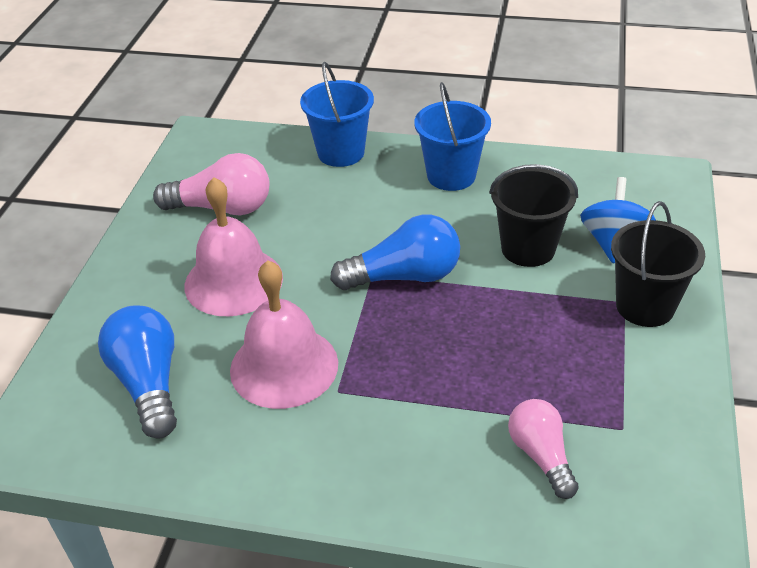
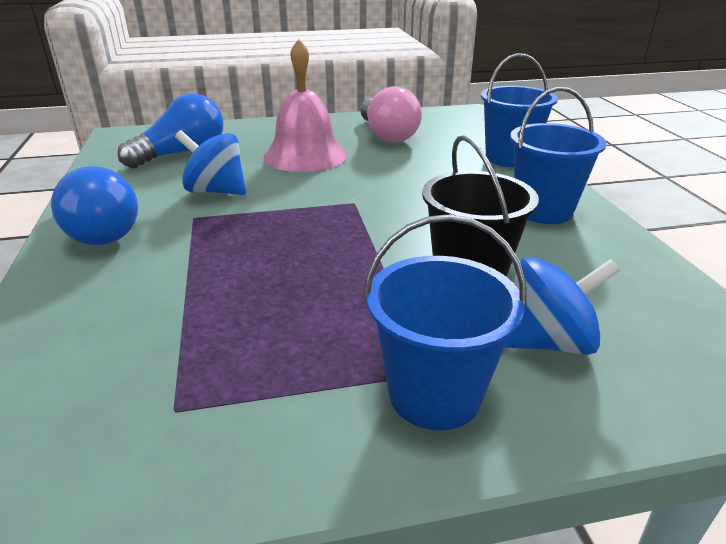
camera: 65 degrees right, 10 degrees down
(284, 366) = (216, 191): pink bell -> blue spinning top
(404, 276) = (362, 217): blue light bulb -> blue light bulb (99, 230)
(541, 456) = (119, 347): pink light bulb -> none
(645, 306) = (434, 394): black bucket -> blue bucket

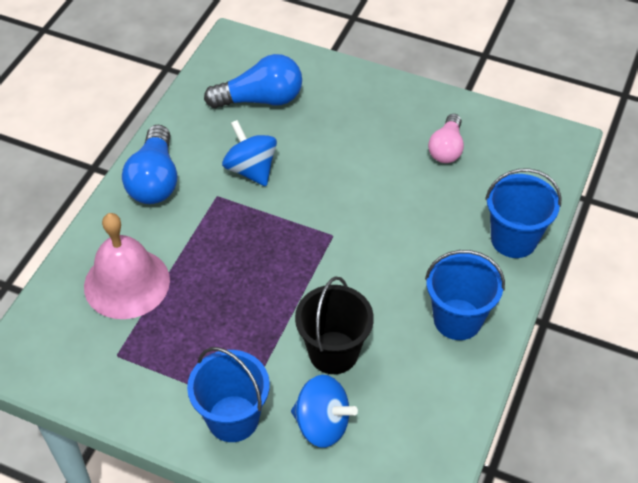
camera: 35 degrees right, 20 degrees up
(305, 155) = (351, 149): pink bell -> pink bell (127, 283)
(387, 135) = (446, 148): pink light bulb -> pink light bulb, size x0.67

